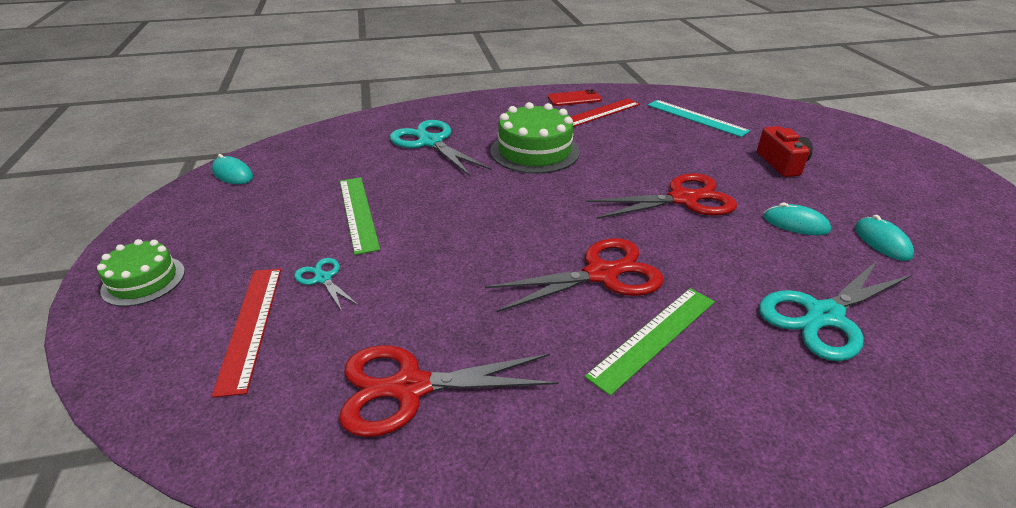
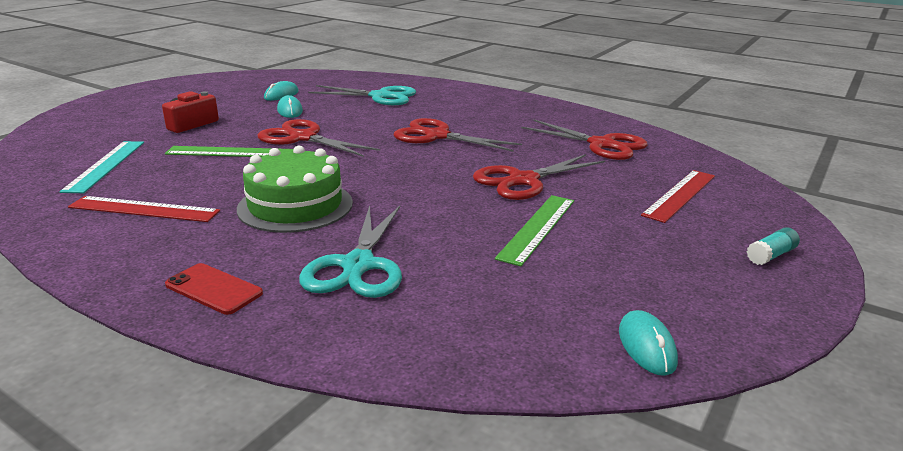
camera: 135 degrees left, 10 degrees down
(143, 281) = (770, 255): green cake -> turquoise glue stick
(323, 278) = (611, 198): turquoise scissors -> none
(425, 256) = (523, 181): none -> red scissors
(574, 98) = (94, 237): red phone -> red phone (213, 289)
(654, 337) = (463, 117): green ruler -> green ruler (230, 152)

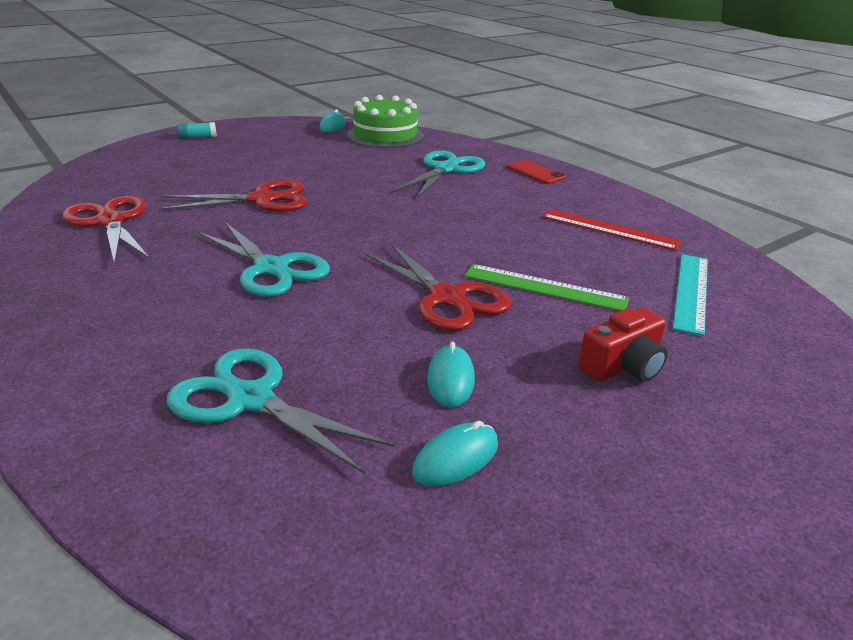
camera: 160 degrees left, 5 degrees up
(295, 206) = (477, 211): green cake -> green cake (385, 135)
(436, 136) = (272, 268): red scissors -> turquoise scissors
(537, 228) = (308, 169): green ruler -> none
(680, 195) = (162, 170): red ruler -> none

